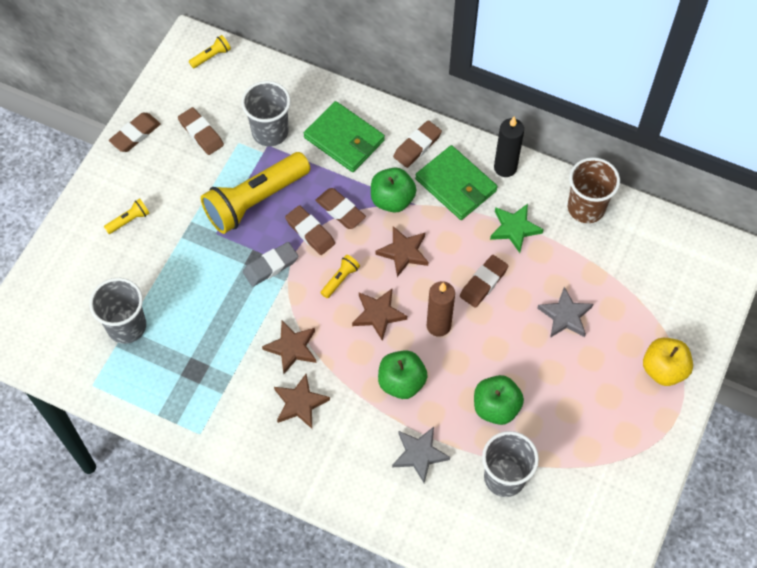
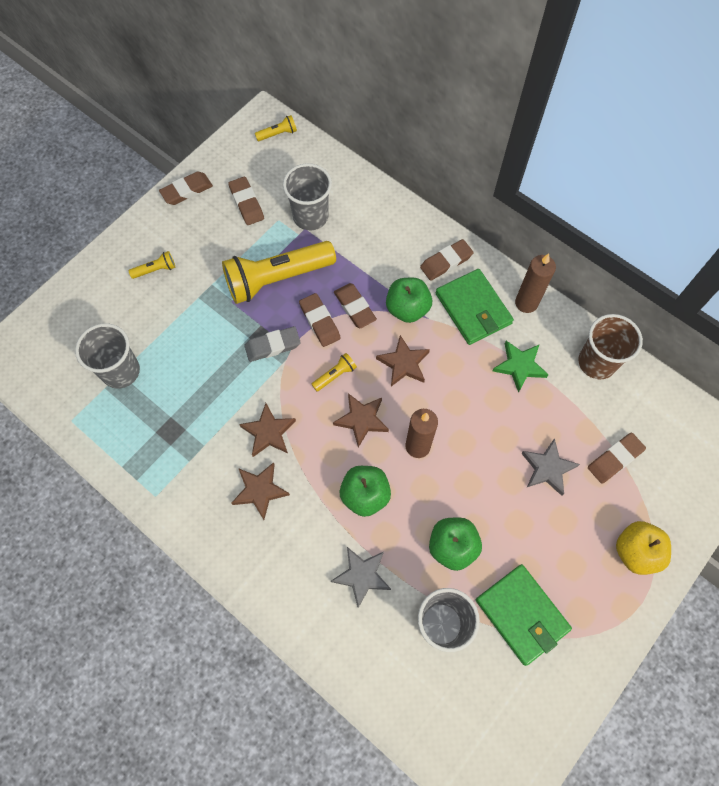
camera: 15 degrees right, 5 degrees up
(344, 139) = (378, 239): green wallet -> green wallet (522, 614)
(483, 283) = (474, 414): brown eraser -> brown eraser (615, 459)
(505, 167) = (526, 303): black candle -> brown candle

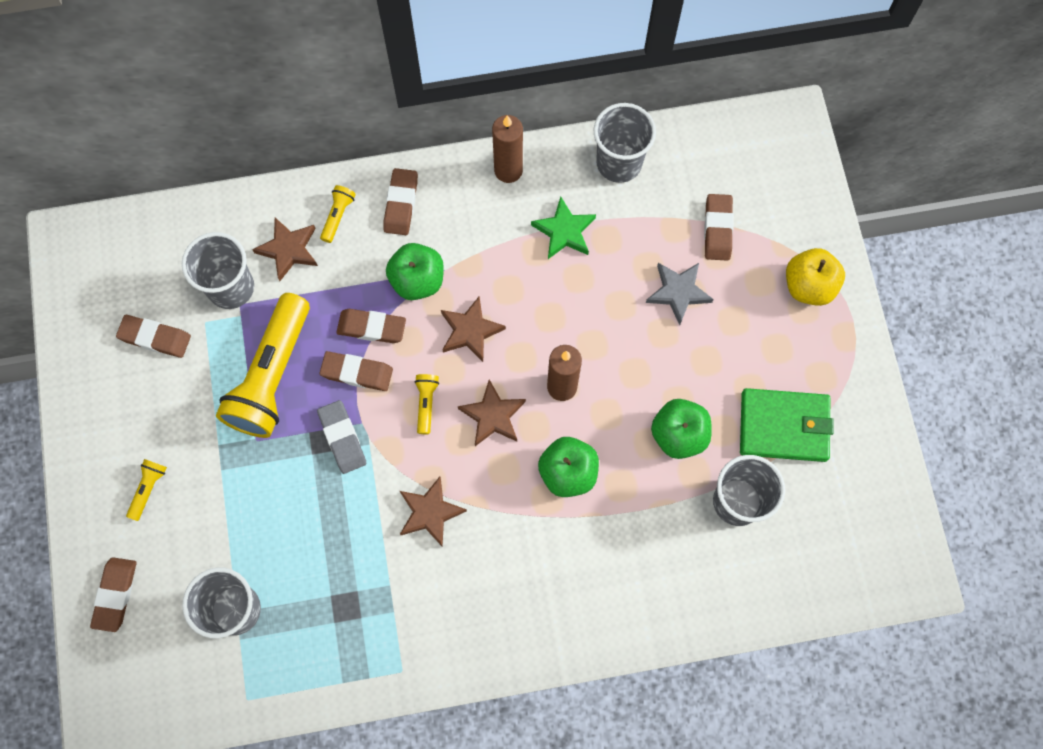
camera: 50 degrees left, 5 degrees up
(187, 190) = (81, 386): brown eraser -> brown eraser (115, 595)
(260, 491) = (482, 566): brown star -> brown star (288, 250)
(272, 346) = (342, 438): grey eraser -> grey eraser turned 45 degrees counterclockwise
(278, 134) = (100, 241): yellow flashlight -> yellow flashlight (338, 216)
(362, 576) = (639, 536): grey star -> none
(473, 309) = (471, 222): green wallet -> none
(597, 362) = (619, 163): brown cup -> grey cup

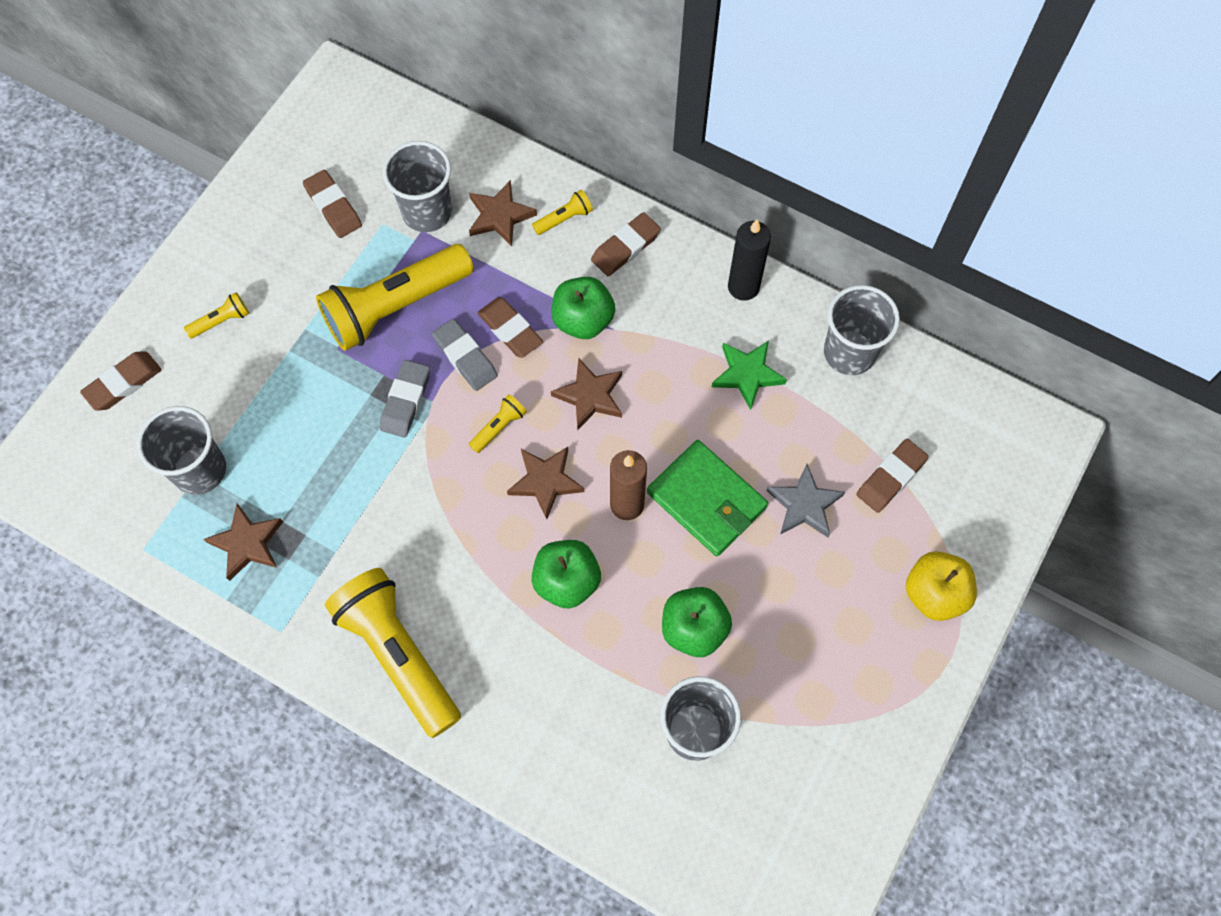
camera: 40 degrees right, 5 degrees down
(357, 373) = (465, 357): brown eraser -> grey eraser
(430, 512) = (421, 519): brown star -> brown star (247, 543)
(498, 618) = (398, 655): none -> yellow flashlight
(508, 170) = (743, 287): brown candle -> black candle
(784, 426) = (798, 700): green wallet -> green wallet (706, 500)

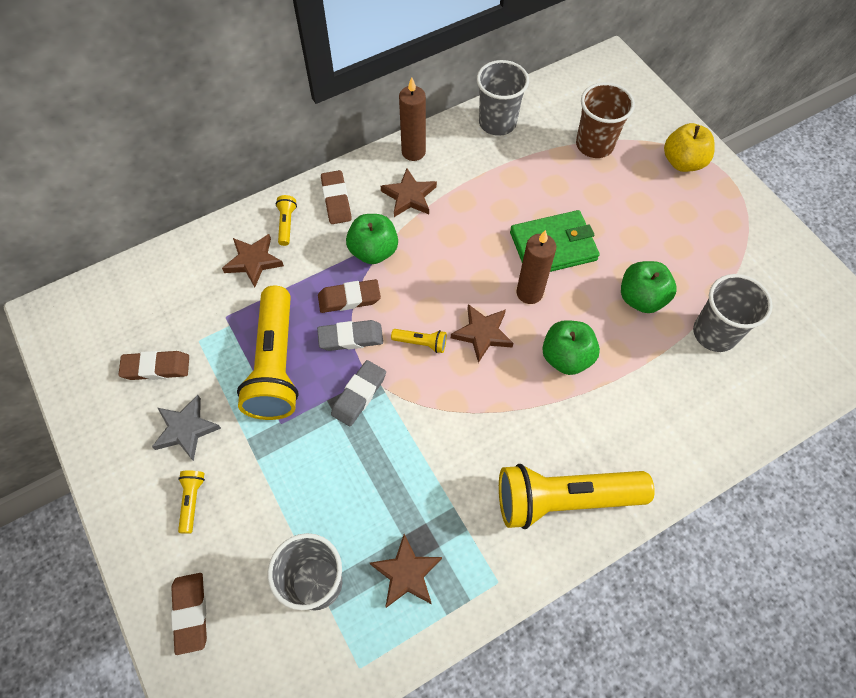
camera: 60 degrees left, 5 degrees down
(406, 401) = (359, 395): grey eraser -> grey eraser turned 75 degrees clockwise
(427, 212) = (213, 306): grey cup -> none
(499, 427) = (421, 343): yellow flashlight -> yellow flashlight turned 120 degrees clockwise
(590, 396) = (434, 275): brown star -> brown star (409, 196)
(743, 287) = (413, 152): black candle -> brown candle
(747, 374) = (477, 180): green star -> none
(804, 505) = (587, 196): grey star -> grey star (186, 429)
(891, 477) = (594, 145): brown eraser -> brown cup

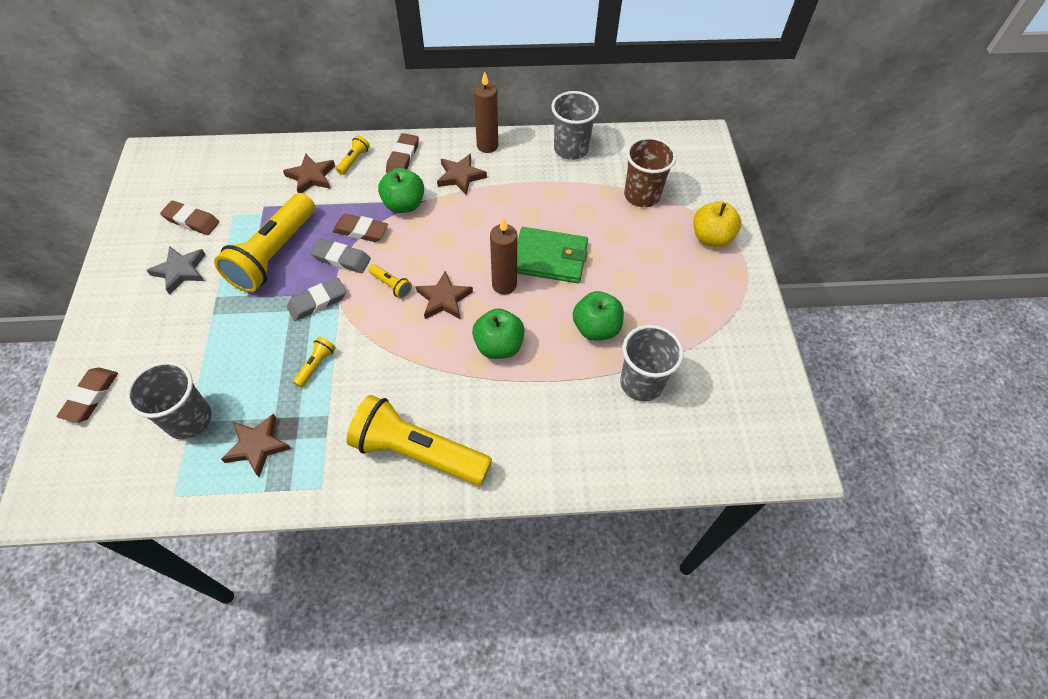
camera: 25 degrees right, 5 degrees down
(192, 501) = (148, 321): yellow flashlight -> yellow flashlight (316, 365)

